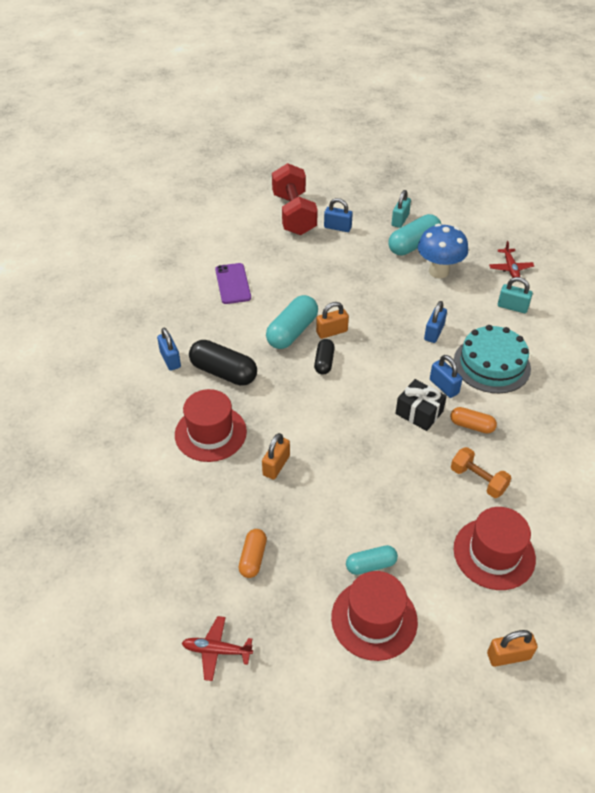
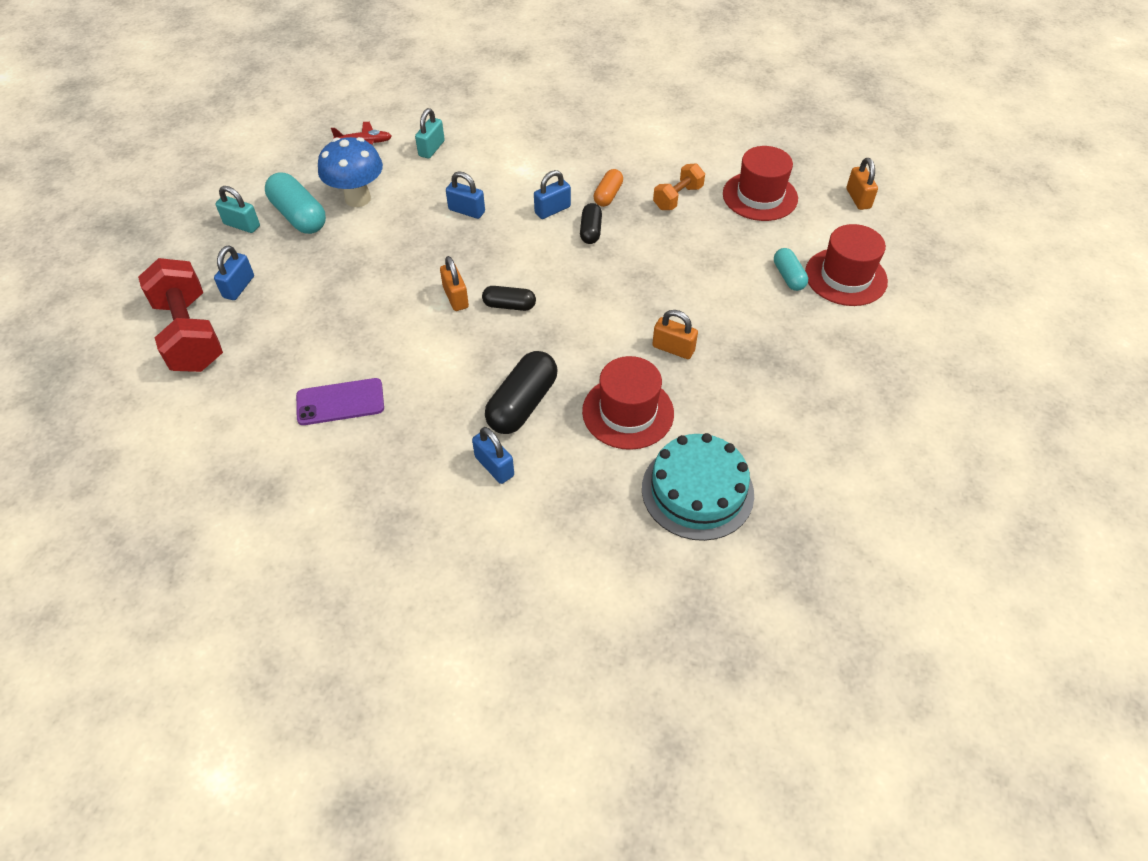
camera: 90 degrees left, 5 degrees up
(170, 359) = (494, 466): blue padlock -> blue padlock turned 75 degrees clockwise
(216, 650) = (909, 391): red plane -> none
(253, 558) = (798, 366): orange capsule -> none
(292, 332) = (451, 335): turquoise capsule -> none
(294, 214) = (190, 334): red dumbbell -> red dumbbell turned 75 degrees clockwise
(419, 412) = (590, 231): black gift -> black capsule
(491, 364) = (521, 173): turquoise cake -> turquoise cake (697, 491)

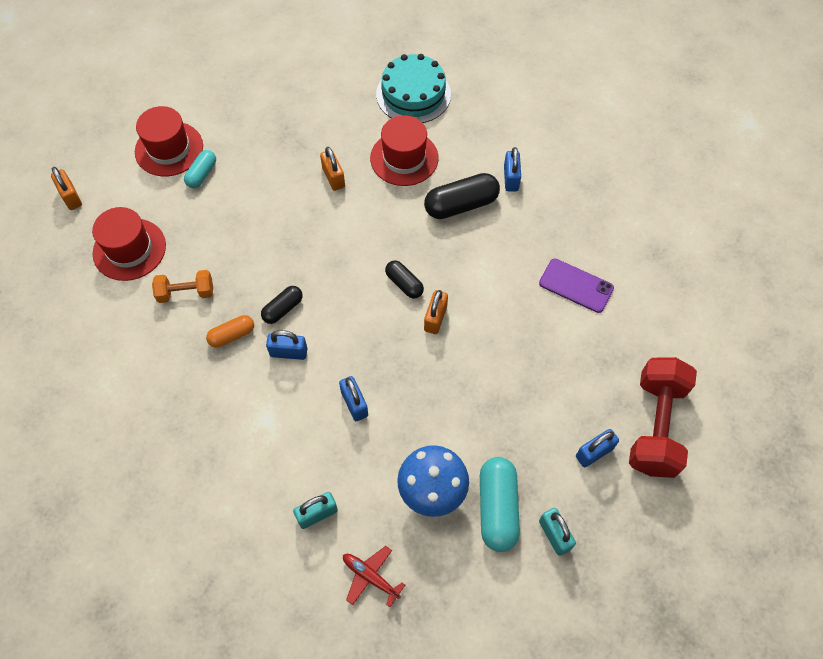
camera: 140 degrees left, 10 degrees up
(858, 199) = (71, 197): orange padlock -> orange padlock turned 60 degrees counterclockwise

